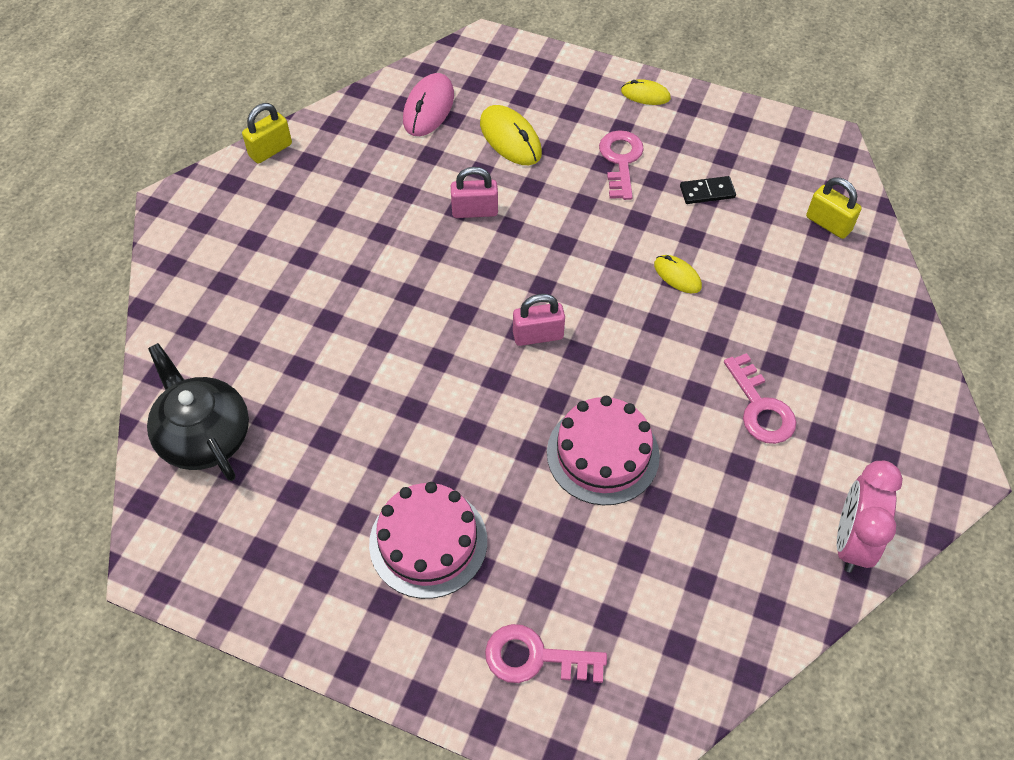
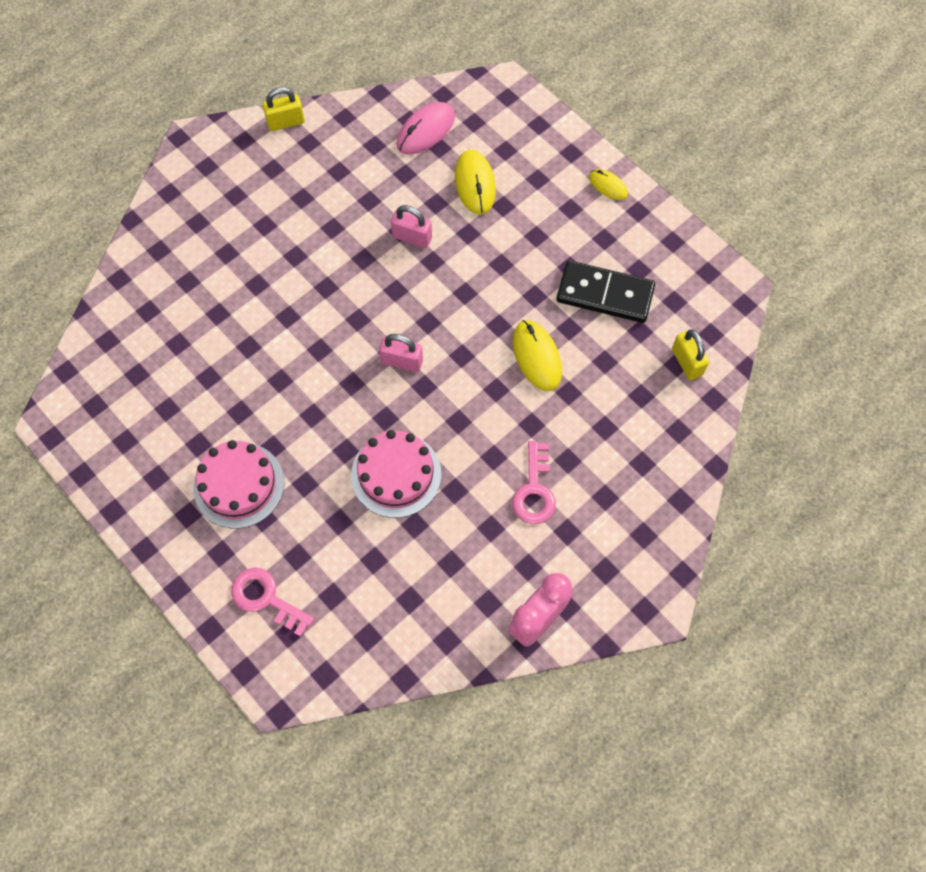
camera: 25 degrees right, 10 degrees up
(204, 435) = (129, 339): black teapot -> none
(620, 161) = (551, 238): pink key -> none
(677, 276) = (537, 357): yellow mouse -> yellow mouse, size x1.67
(707, 192) = (605, 294): black domino -> black domino, size x2.02

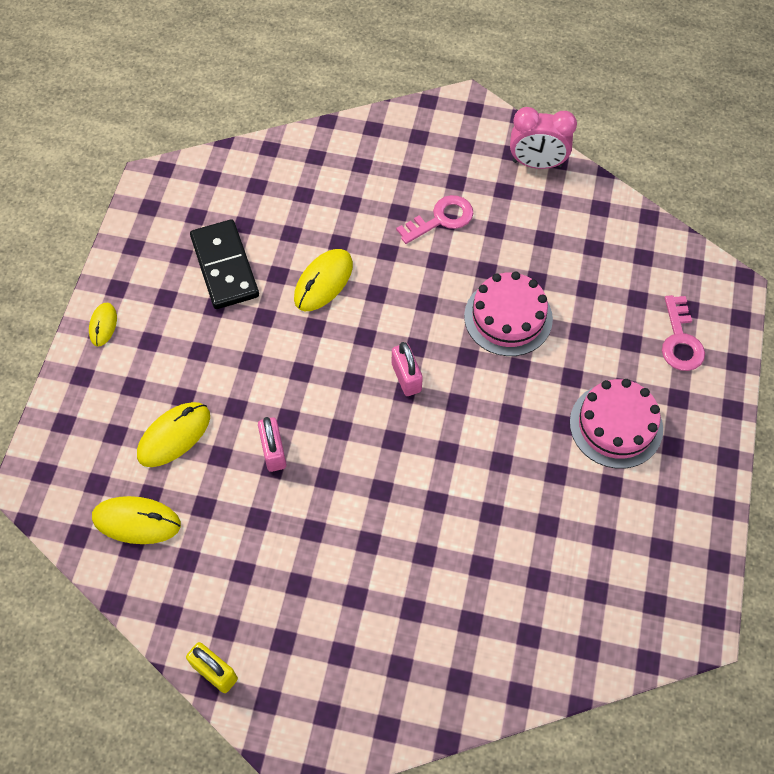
camera: 125 degrees left, 5 degrees down
(425, 131) = (136, 521): pink mouse -> yellow mouse
(687, 362) = (249, 180): yellow padlock -> none

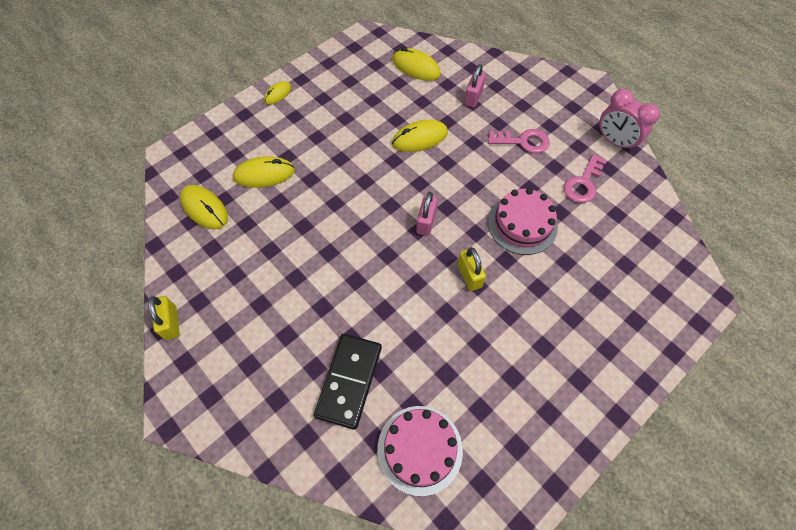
camera: 35 degrees right, 0 degrees up
(225, 267) = (369, 99): black domino -> black domino (349, 381)
(249, 192) = (416, 67): none -> yellow mouse
(273, 451) = (311, 217): pink padlock -> pink padlock (473, 97)
(495, 408) = (469, 275): none -> yellow padlock
(616, 425) = (546, 339): pink cake -> pink cake (419, 449)
(680, 340) = (639, 311): pink key -> pink key (583, 183)

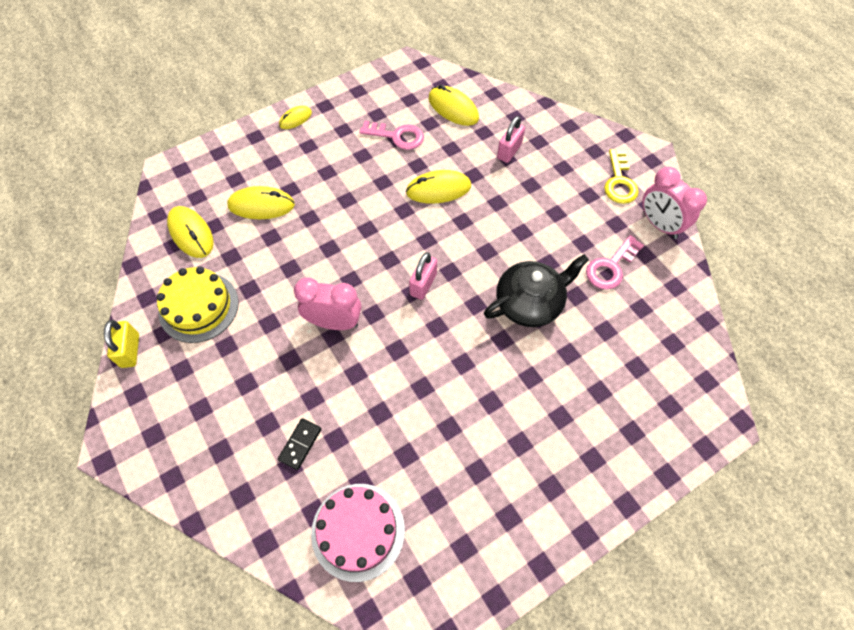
camera: 10 degrees right, 0 degrees up
(227, 273) = (199, 307): none -> yellow cake
(349, 381) = (300, 444): black domino -> black domino, size x0.50
(354, 267) = (334, 322): none -> pink clock
(469, 275) = (457, 351): yellow padlock -> none
(522, 224) = (530, 303): pink cake -> black teapot
(523, 141) = (553, 209): pink key -> pink key (397, 136)
(572, 110) = (619, 182): none -> yellow key

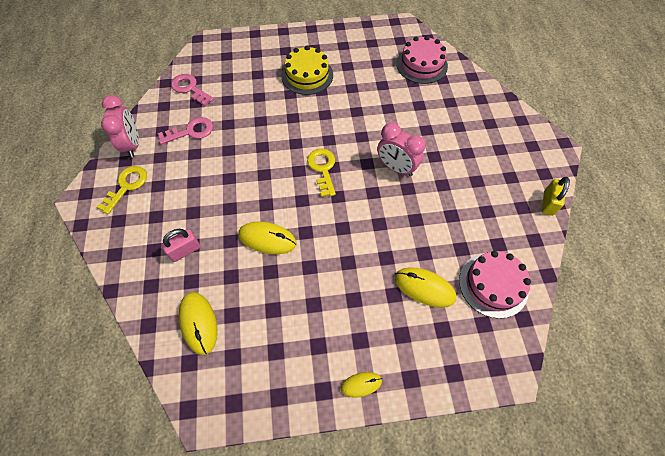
camera: 155 degrees left, 0 degrees up
(191, 233) = (493, 284): yellow mouse -> pink cake
(199, 307) = (493, 216): yellow cake -> yellow cake (307, 75)
(300, 444) = (441, 109): black domino -> none
(397, 136) = (270, 312): pink key -> pink key (190, 89)
(423, 284) = (322, 169): pink padlock -> yellow key
(530, 303) = (260, 130): black teapot -> none

